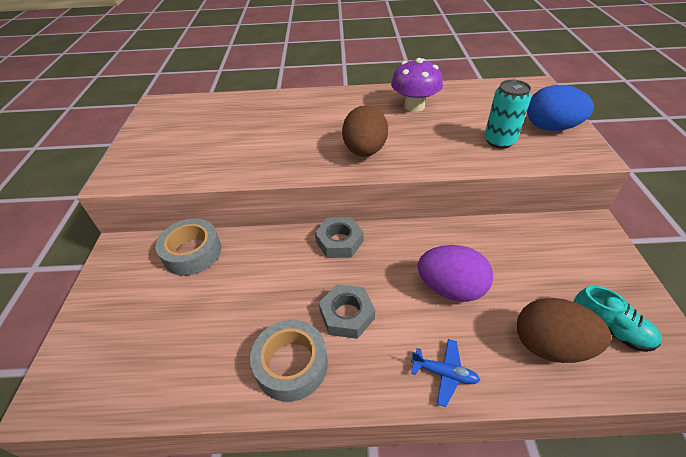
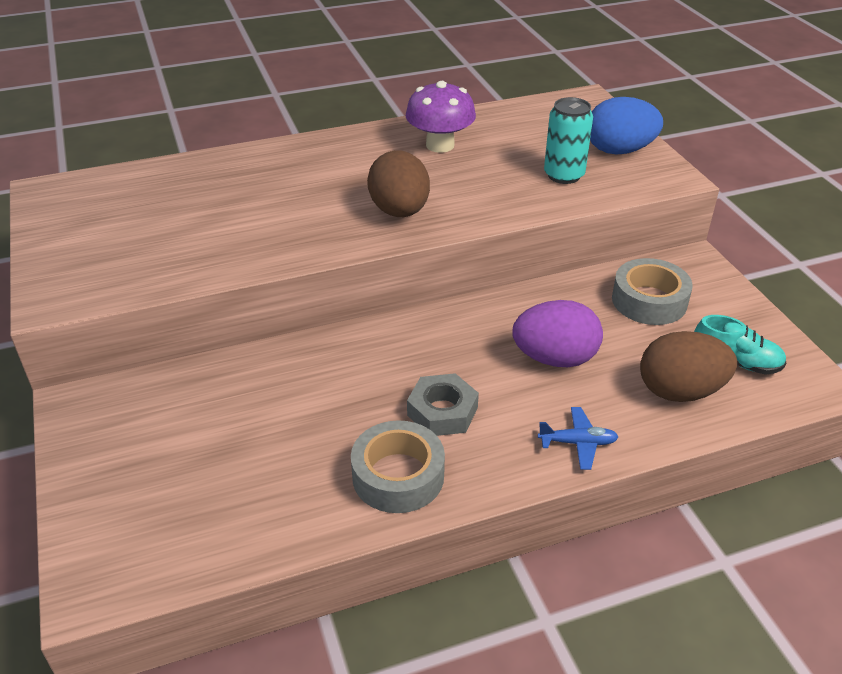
camera: 20 degrees left, 5 degrees down
(192, 252) = (195, 386): grey tape -> grey tape (649, 301)
(339, 241) = (396, 334): grey nut -> none

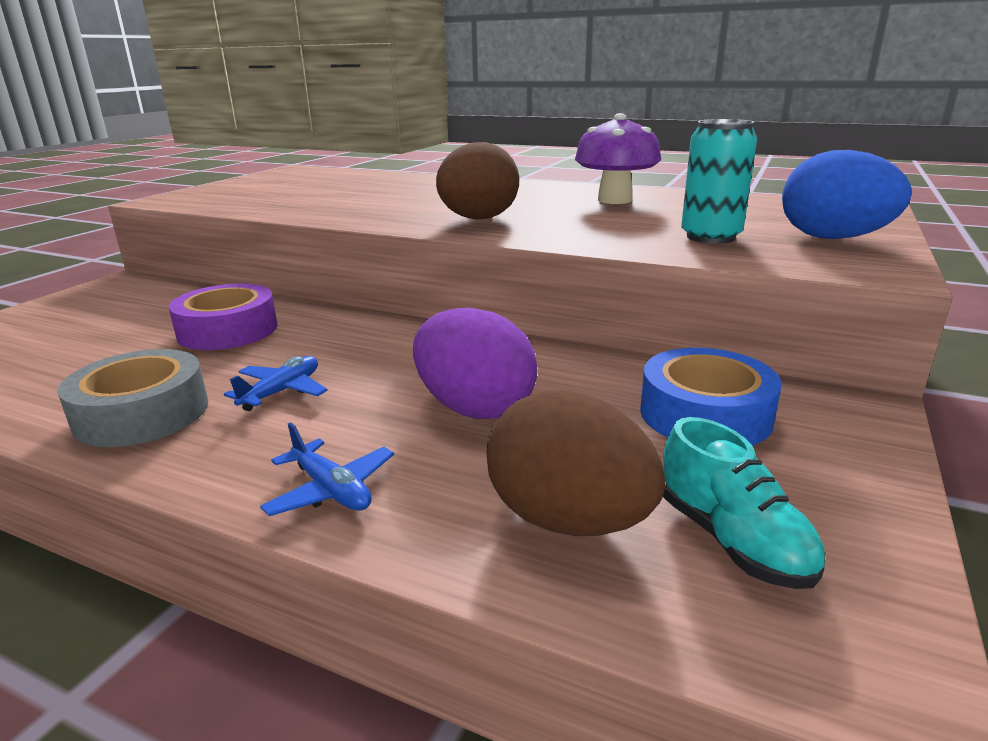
camera: 45 degrees right, 15 degrees down
(301, 392) = (228, 330): none -> purple tape
(442, 411) = (282, 391): grey nut -> blue plane
(649, 301) = (705, 414): grey tape -> blue tape

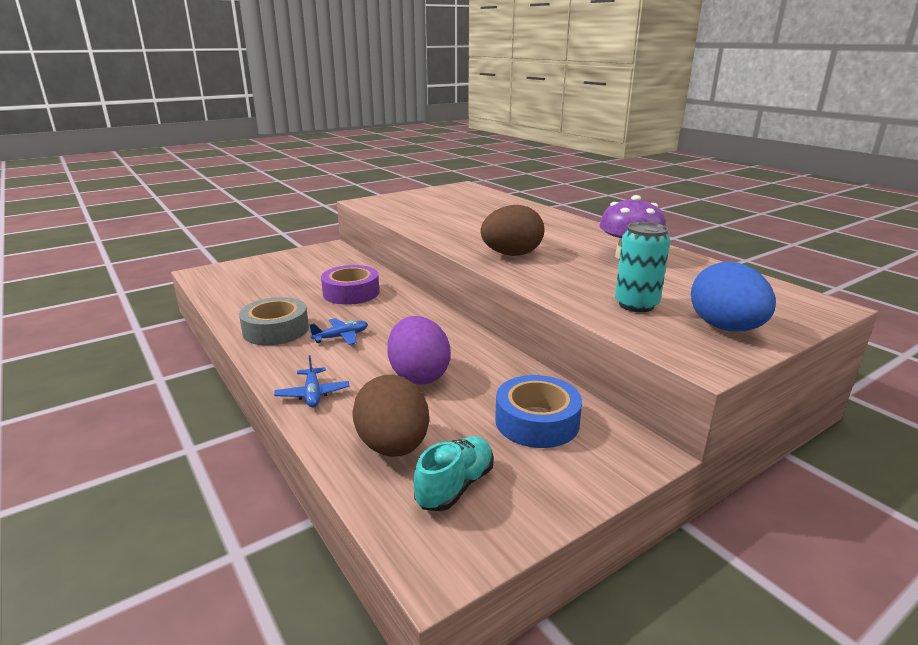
camera: 30 degrees right, 0 degrees up
(732, 540) = (455, 486): turquoise shoe -> turquoise shoe turned 150 degrees counterclockwise

